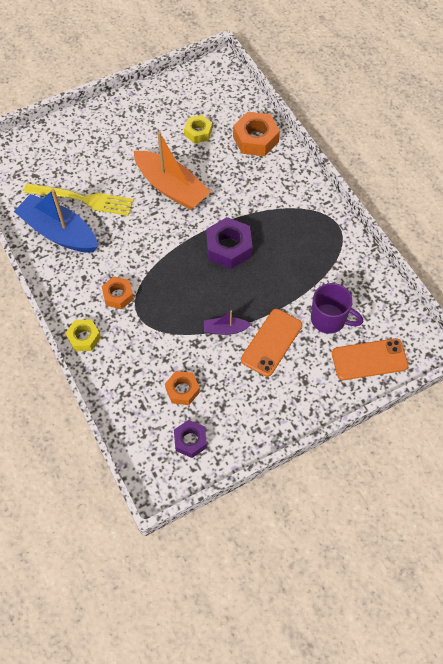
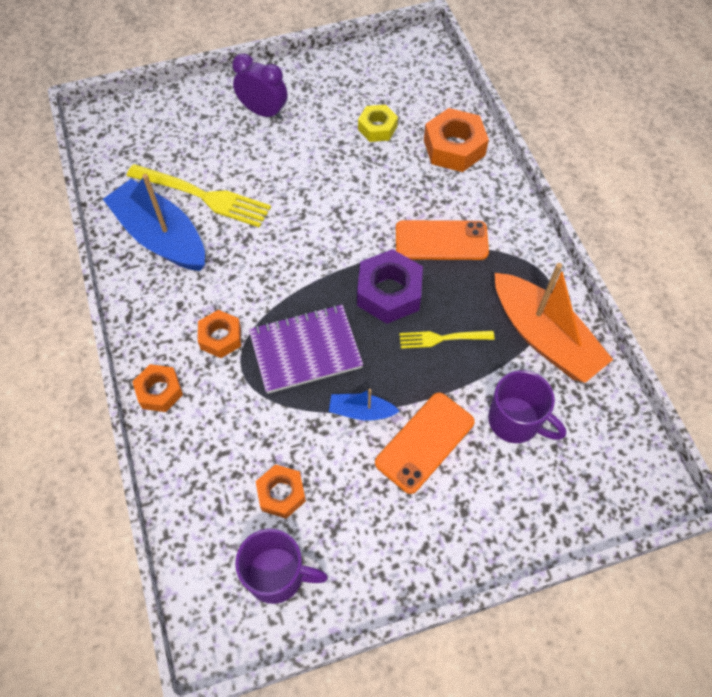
camera: 10 degrees right, 0 degrees up
(84, 338) = (159, 391): yellow nut -> orange nut
(112, 132) = (263, 112): none -> purple clock
(171, 187) = (326, 197): orange boat -> orange boat (544, 337)
(179, 295) = (305, 350): none -> purple notebook
(190, 441) = (277, 575): purple nut -> purple mug
(225, 329) = (361, 411): purple boat -> blue boat
(271, 273) = (442, 338): none -> yellow fork
(369, 359) = (566, 493): orange phone -> orange phone (441, 241)

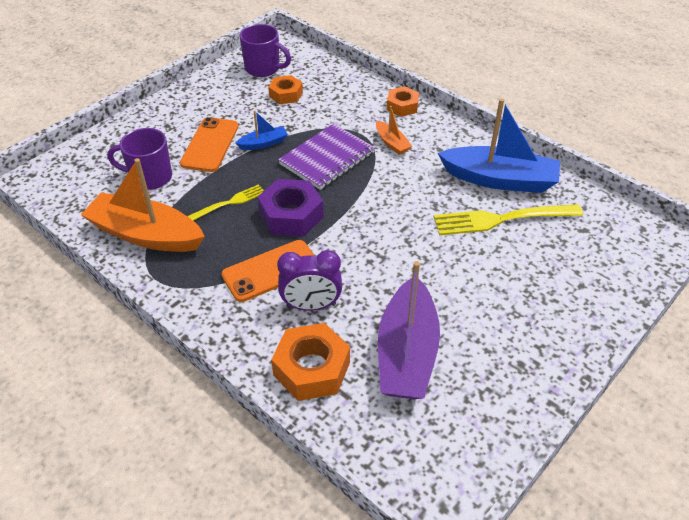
camera: 150 degrees right, 15 degrees down
(220, 337) = (392, 143): orange nut -> orange boat
(263, 112) = (532, 315): purple clock -> purple clock (311, 305)
(277, 575) = (263, 69): purple mug -> purple mug turned 135 degrees counterclockwise
(377, 128) = (407, 353): yellow nut -> purple boat

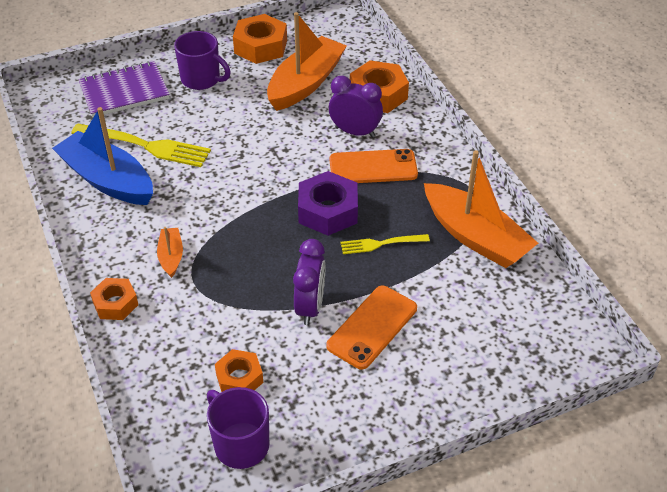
camera: 155 degrees left, 0 degrees up
(150, 177) = (455, 304): purple mug -> purple mug (201, 79)
(263, 143) = (310, 307): blue boat -> purple clock
(327, 159) = (253, 261): purple notebook -> purple notebook (124, 91)
(407, 353) = (305, 83): purple boat -> orange boat
(504, 393) = (261, 46): none -> orange nut

